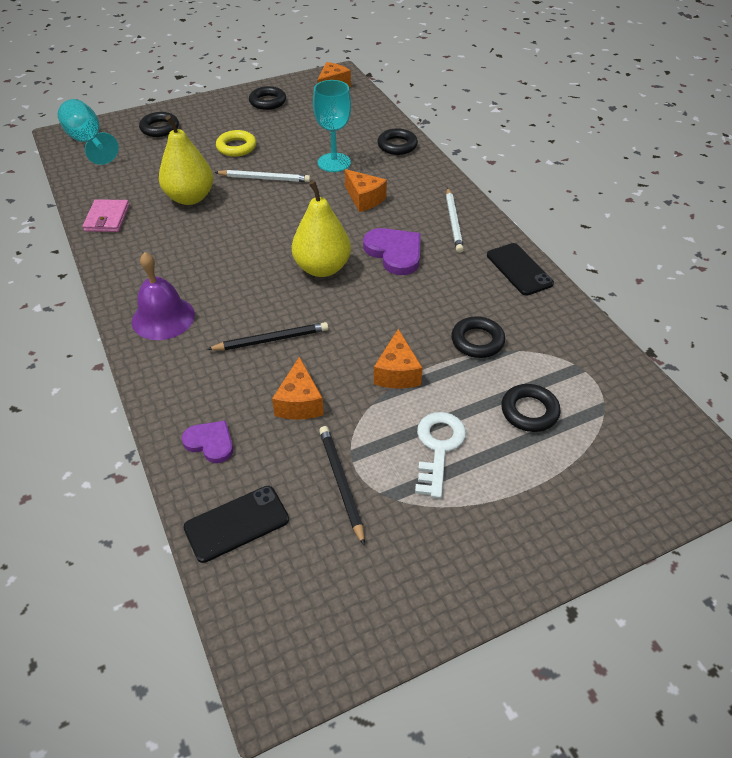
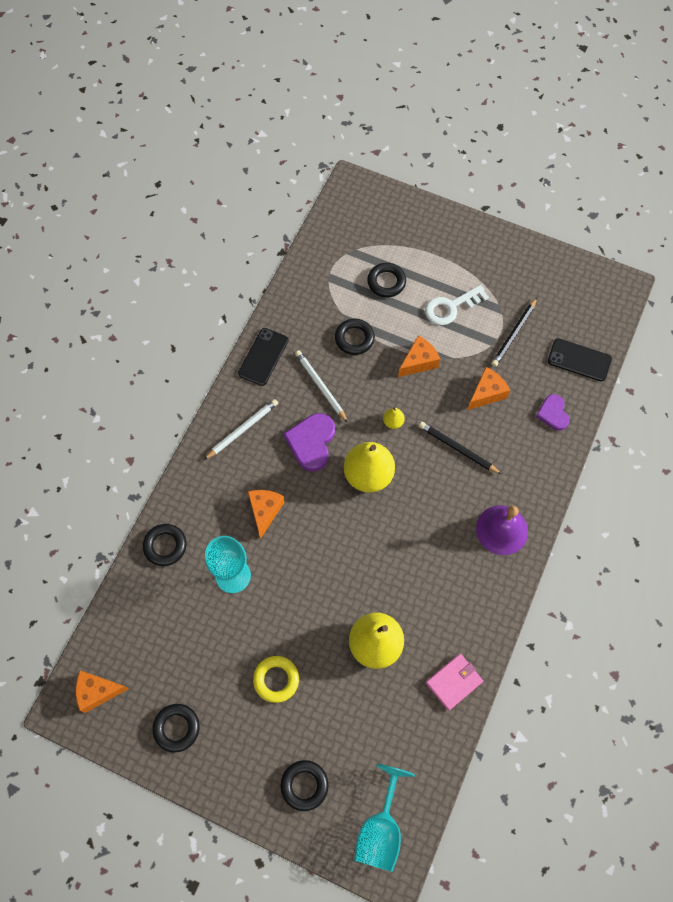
camera: 130 degrees left, 20 degrees up
(264, 178) = (301, 610): white pencil -> white pencil (320, 386)
(353, 313) = (393, 422): none -> yellow pear

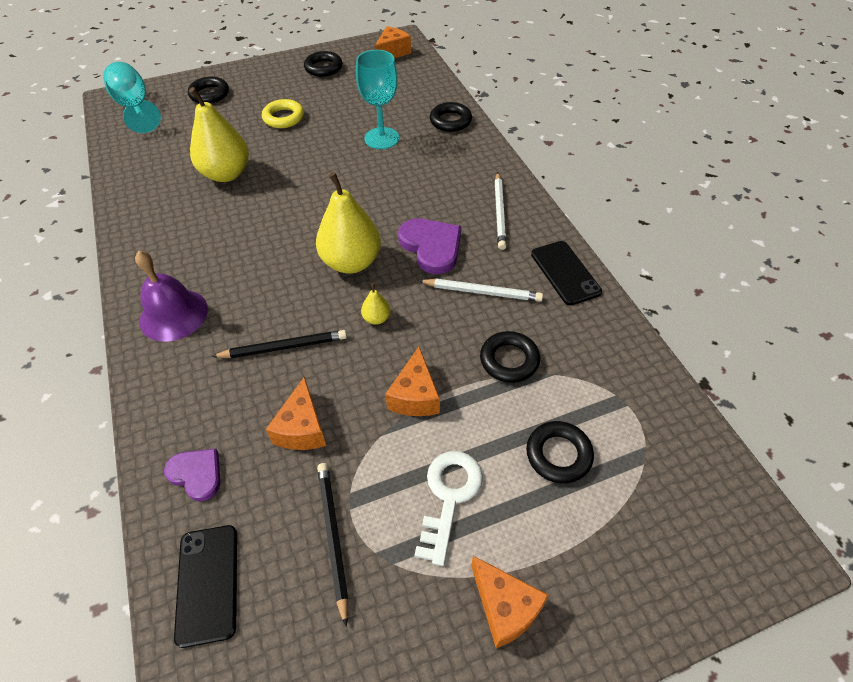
camera: 135 degrees right, 15 degrees down
(265, 511) = (407, 181): orange cheese -> orange cheese (505, 607)
(454, 682) = (137, 194): pink wallet -> none
(579, 360) = (208, 583): black phone -> black phone turned 75 degrees counterclockwise

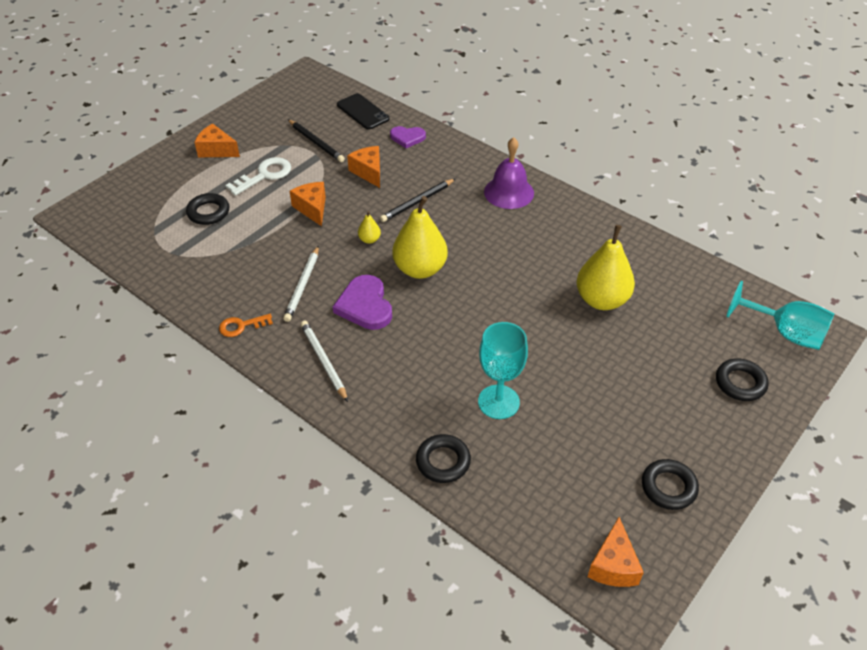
camera: 150 degrees right, 5 degrees down
(283, 118) = (625, 385): yellow ring -> none
(431, 247) = (365, 305): purple heart -> purple heart turned 45 degrees clockwise
(449, 496) = (265, 175): white key -> white key turned 120 degrees counterclockwise
(482, 292) = (302, 285): white pencil -> white pencil turned 60 degrees counterclockwise
(509, 360) = (260, 249): black ring -> none
(565, 273) = (241, 326): black phone -> orange key

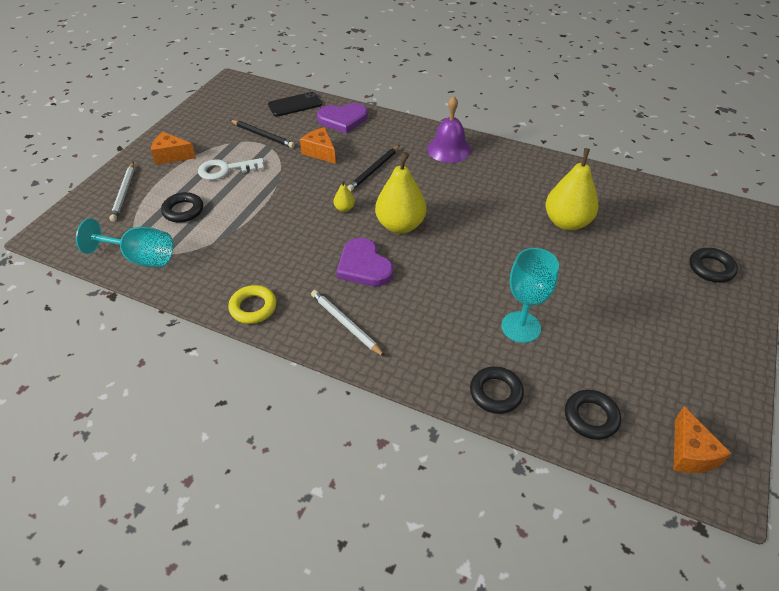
camera: 15 degrees left, 0 degrees up
(241, 326) = (253, 307): orange key -> yellow ring
(265, 175) = (225, 170): white key -> white key turned 135 degrees counterclockwise
(302, 285) = (298, 259): white pencil -> white pencil (124, 193)
(312, 208) = (281, 191): orange cheese -> none
(363, 112) = (295, 105): black phone -> black phone turned 60 degrees counterclockwise
(407, 138) = (343, 119): purple heart -> purple heart, size x1.58
(668, 487) = (700, 370): black ring -> black ring (591, 417)
(785, 333) = (724, 221): turquoise goblet -> turquoise goblet (140, 258)

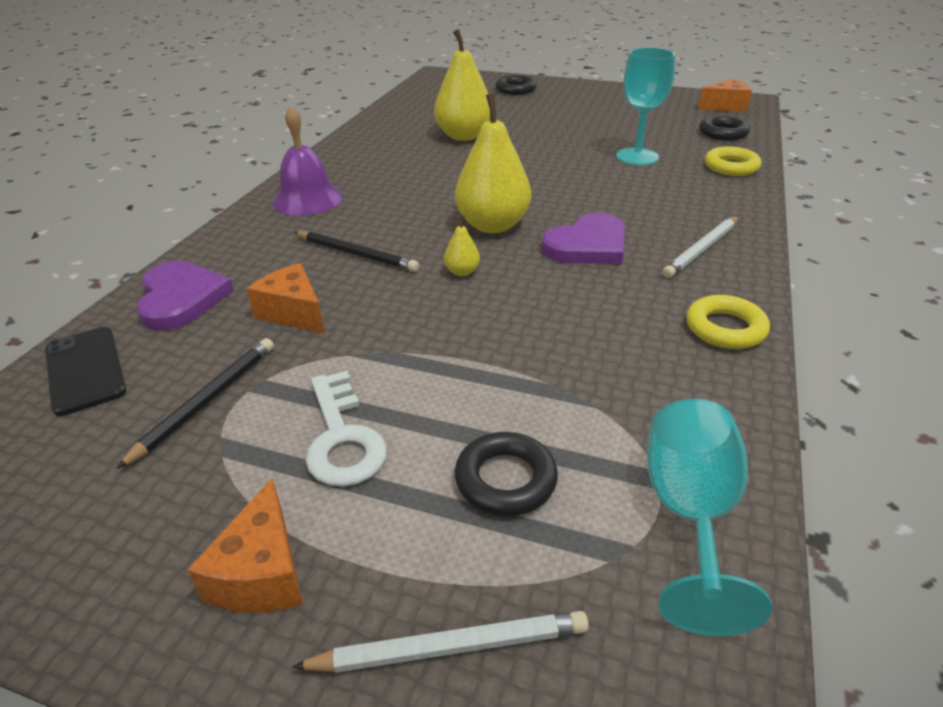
camera: 95 degrees left, 10 degrees down
(320, 152) = (293, 313): orange cheese -> orange cheese turned 90 degrees clockwise
(496, 393) = (731, 167): black ring -> yellow ring

